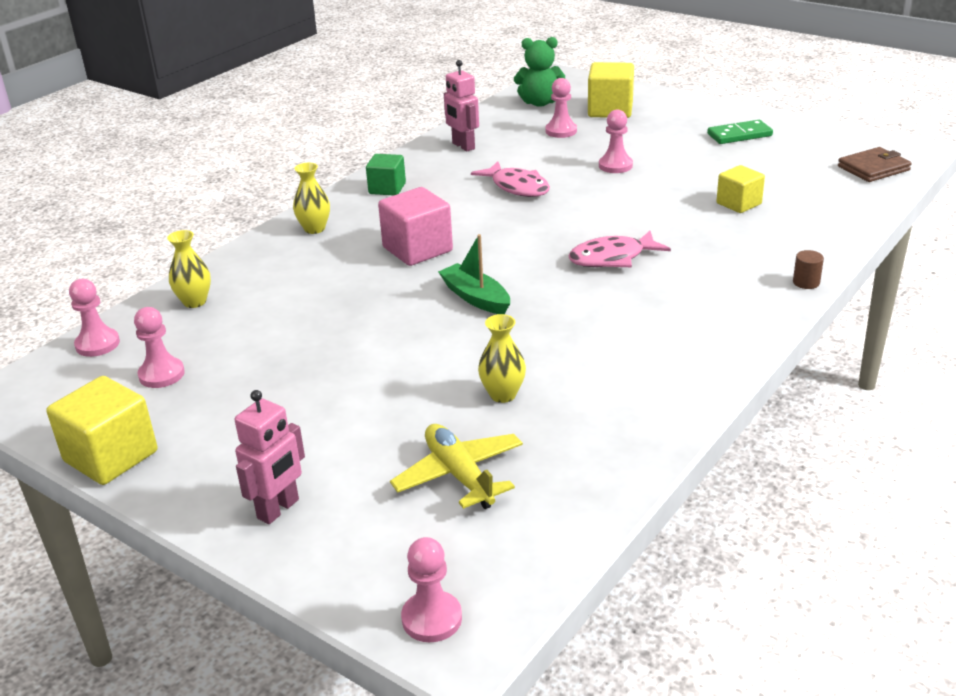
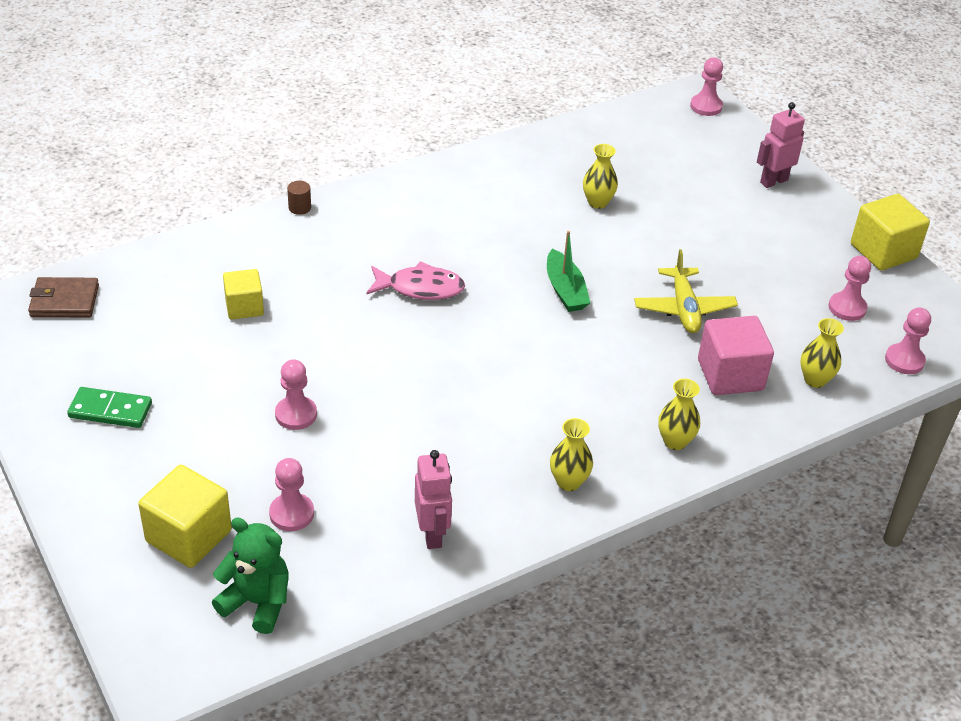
camera: 160 degrees left, 10 degrees up
(387, 188) = (568, 482): green cube -> yellow vase
(417, 249) = (584, 367): pink cube -> pink cube (730, 375)
(459, 475) = (656, 164): yellow plane -> yellow plane (684, 308)
(517, 187) = (427, 422): pink fish -> none

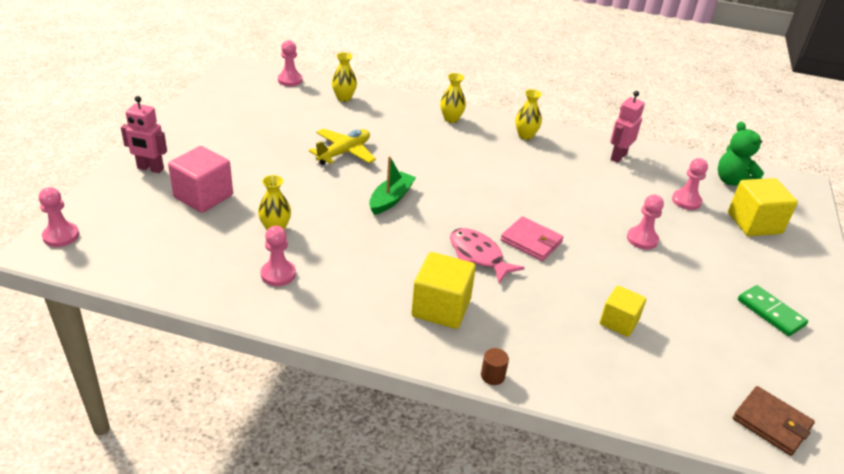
camera: 135 degrees left, 5 degrees down
(395, 335) = (531, 241): none -> pink wallet
(730, 375) = (378, 120): pink cube -> pink cube (203, 196)
(847, 308) = (266, 105): pink pawn -> pink pawn (278, 274)
(883, 251) = (189, 109): yellow cube -> yellow cube (441, 308)

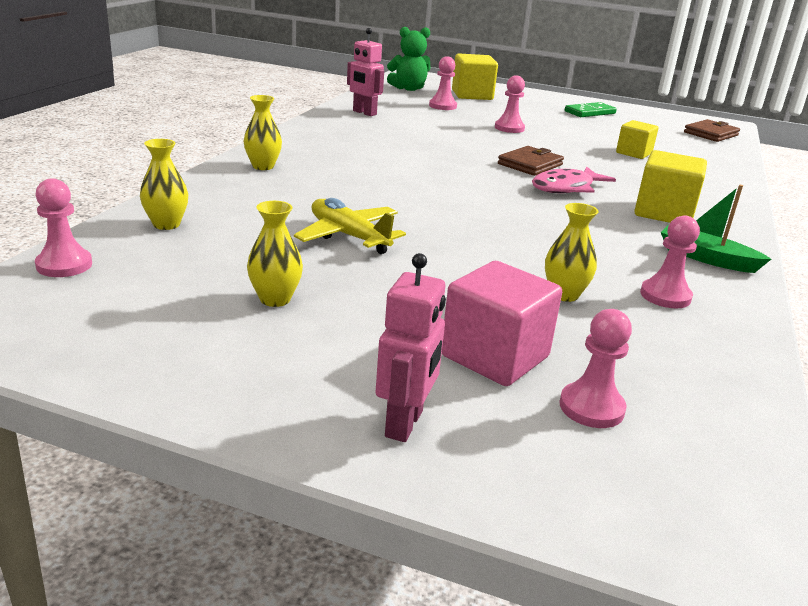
camera: 85 degrees left, 10 degrees down
(61, 236) = (691, 534): pink pawn -> pink pawn (591, 408)
(391, 199) = (468, 217): green boat -> green boat (706, 258)
(492, 376) = (742, 203): brown cylinder -> none
(525, 136) = (315, 139): yellow vase -> yellow vase (275, 299)
(531, 241) = (530, 164): pink wallet -> brown wallet

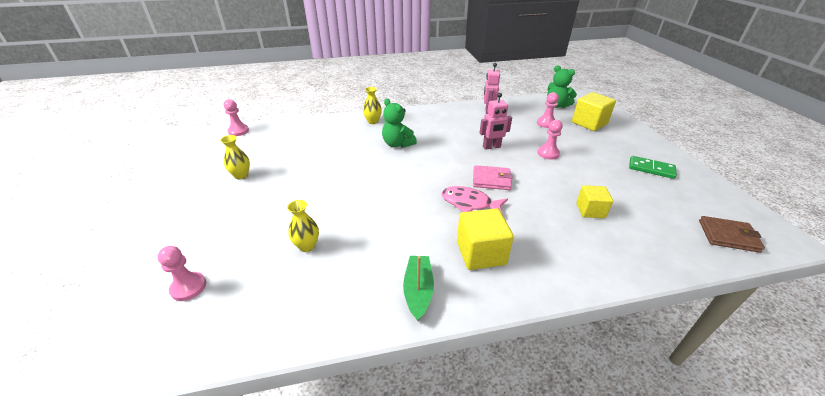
camera: 60 degrees right, 10 degrees up
(166, 224) = (288, 131): yellow vase -> none
(349, 236) = (317, 167): yellow plane -> none
(366, 175) = (397, 144): none -> green teddy bear
(405, 424) = (156, 239): pink robot -> pink robot (491, 147)
(495, 356) = (223, 244): pink cube -> none
(530, 164) = (491, 180): brown wallet -> pink wallet
(665, 296) = (338, 284): pink pawn -> none

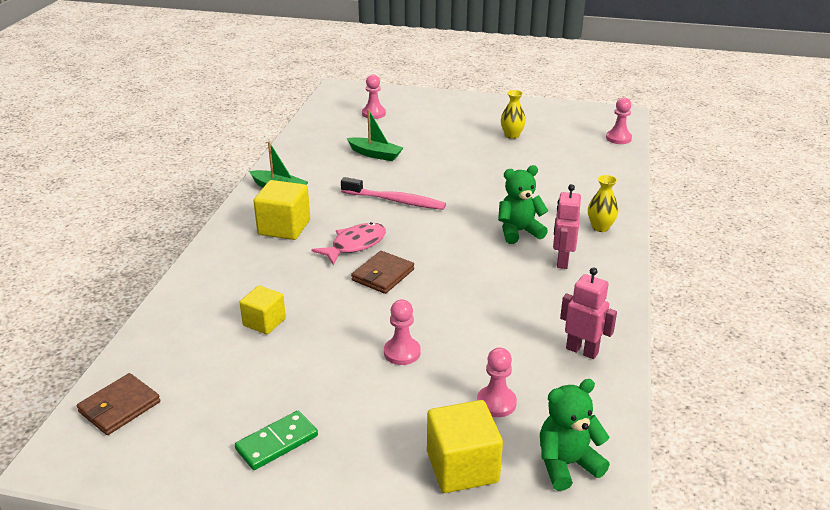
camera: 115 degrees right, 5 degrees down
(307, 246) = (375, 154): yellow vase -> green boat
(391, 204) = (395, 201): none -> pink toothbrush
(491, 147) = (458, 306): pink robot -> pink robot (562, 261)
(491, 180) = (383, 275): pink wallet -> brown wallet

